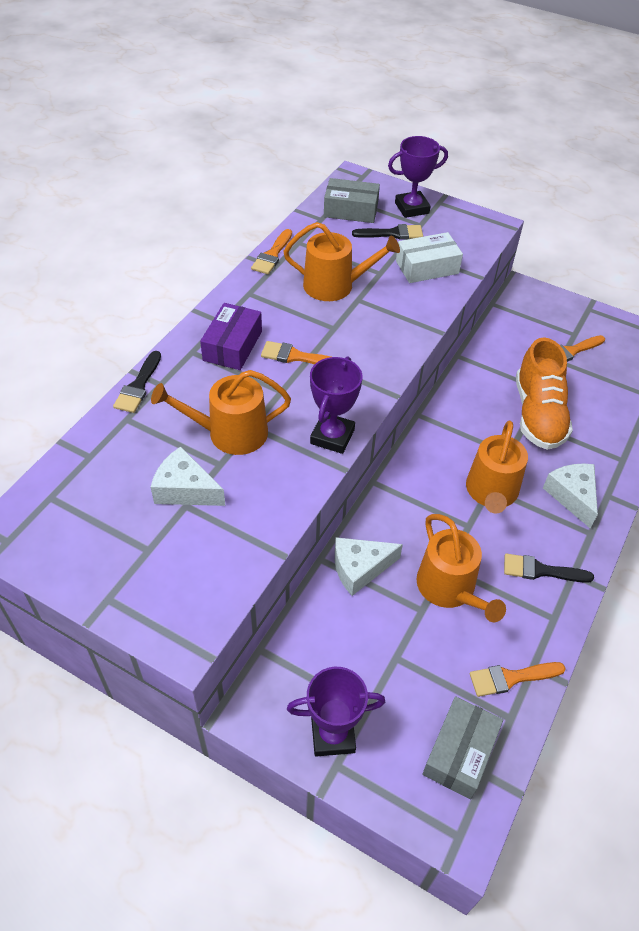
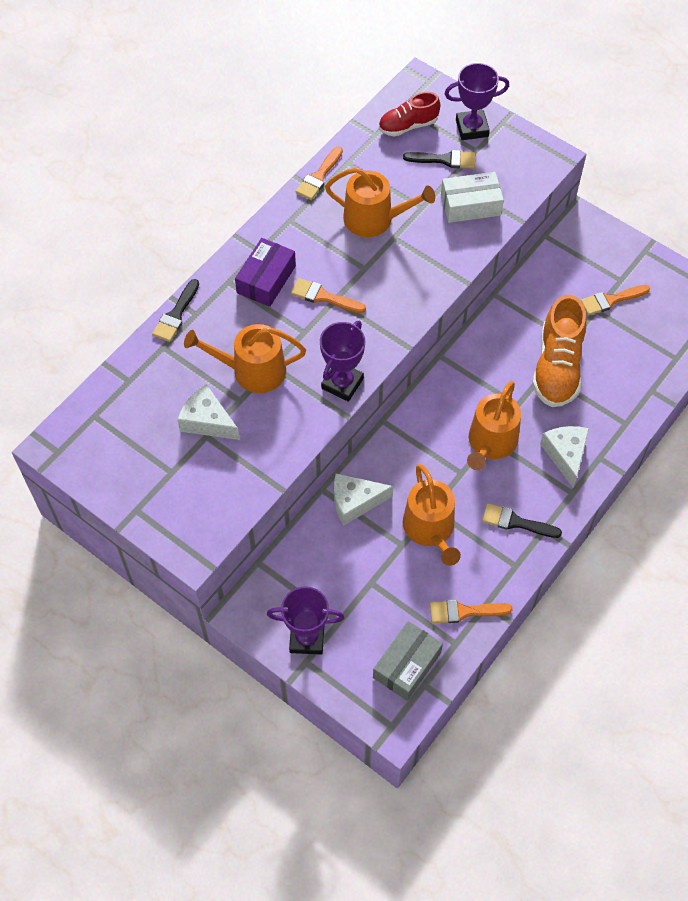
camera: 10 degrees right, 10 degrees up
(351, 210) = (408, 126): grey box -> red shoe

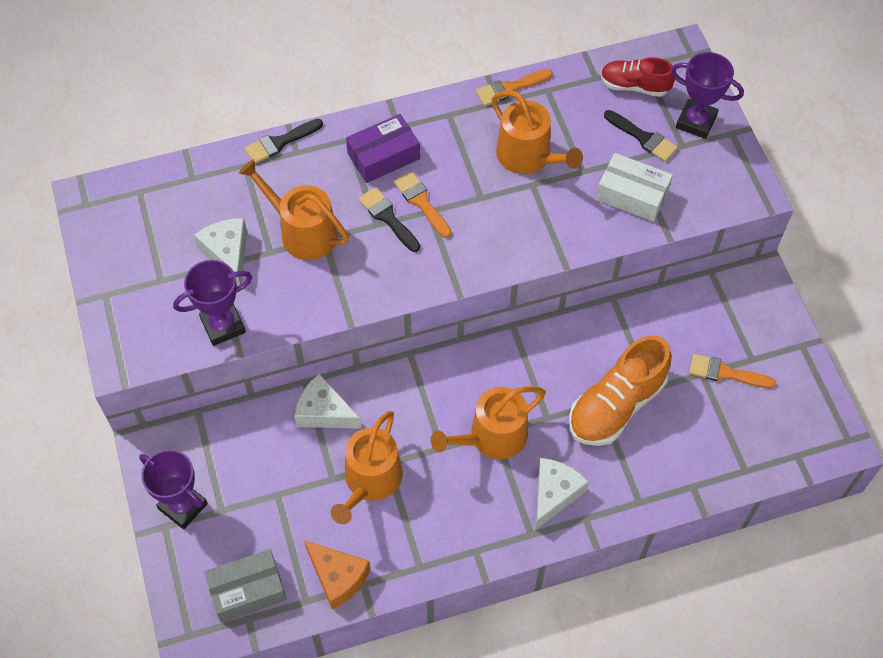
camera: 35 degrees right, 0 degrees up
(342, 383) = (372, 292): purple trophy -> purple trophy (223, 325)
(464, 611) = (338, 577): orange brush -> orange cheese
(516, 522) = (454, 526): black brush -> black brush (387, 217)

